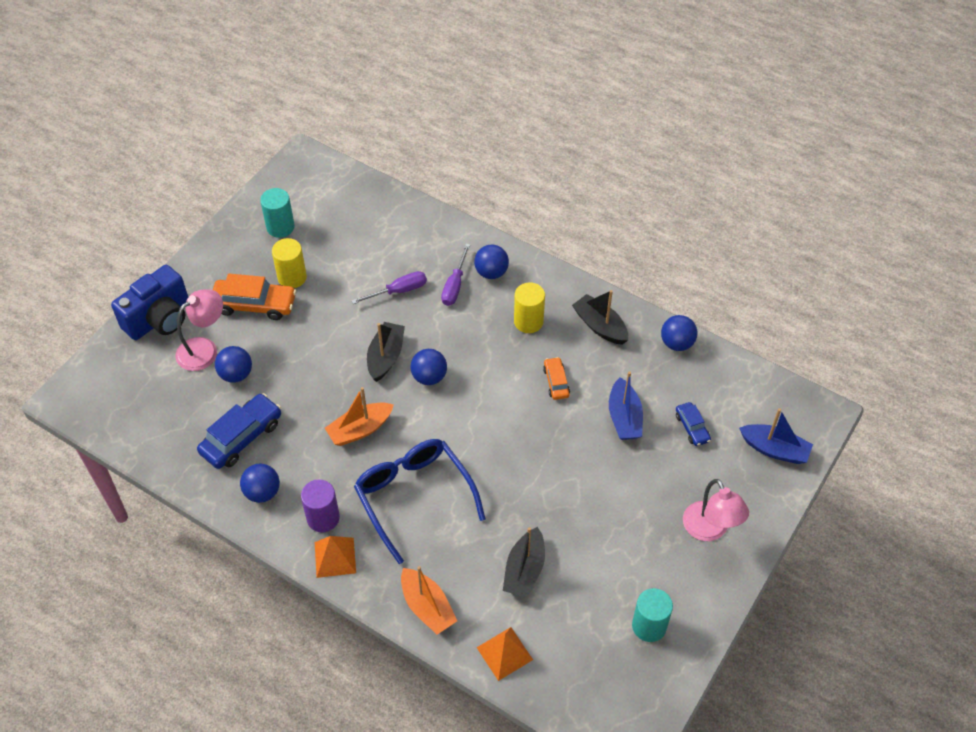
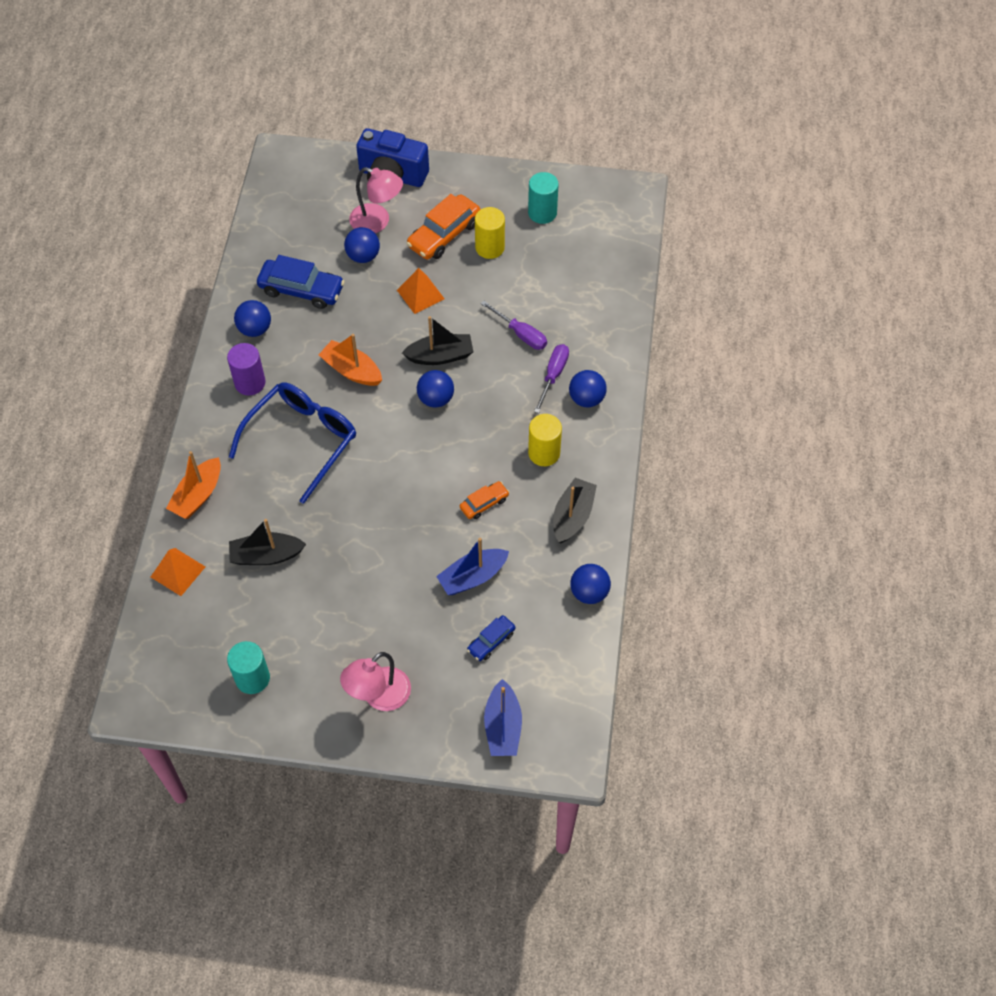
camera: 65 degrees right, 5 degrees up
(254, 304) = (444, 234): orange car -> orange car turned 60 degrees clockwise
(335, 557) = (216, 408): orange pyramid -> orange pyramid (420, 294)
(455, 285) = (553, 375): purple screwdriver -> purple screwdriver turned 120 degrees clockwise

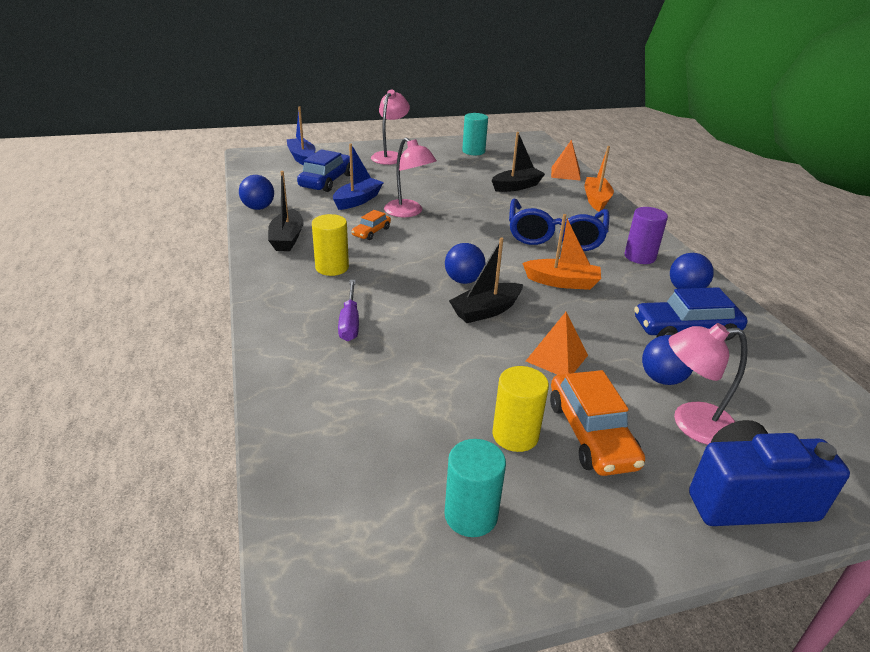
camera: 155 degrees right, 25 degrees down
(427, 532) = (408, 212): none -> pink lamp
(444, 234) = (591, 434): orange car -> orange car turned 150 degrees clockwise
(491, 641) = (327, 181): blue car -> blue car, size x1.82
(521, 334) = (409, 349): purple screwdriver -> none
(586, 399) = (302, 312): blue ball -> none

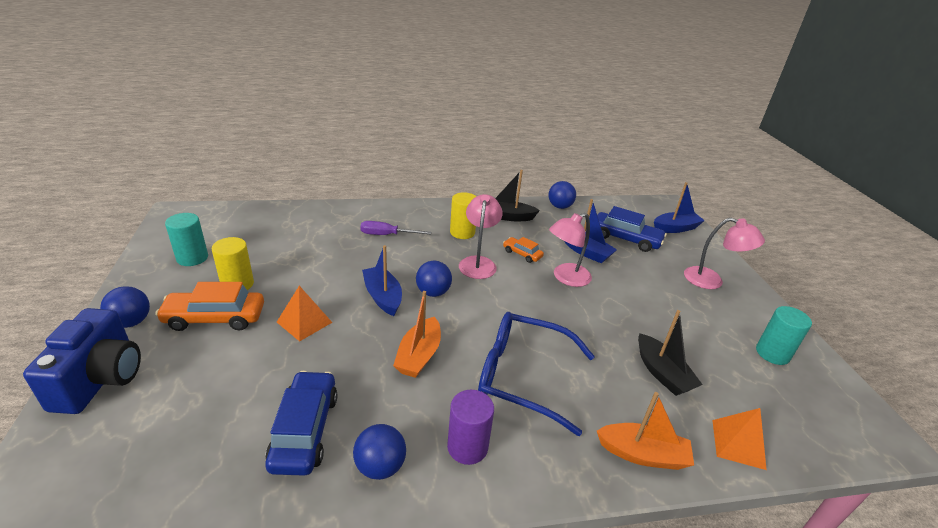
camera: 95 degrees right, 0 degrees up
(486, 311) = (383, 297): black boat -> blue boat
(662, 379) = (245, 379): blue ball -> blue ball (131, 322)
(691, 423) = (185, 377): pink lamp -> pink lamp (478, 263)

